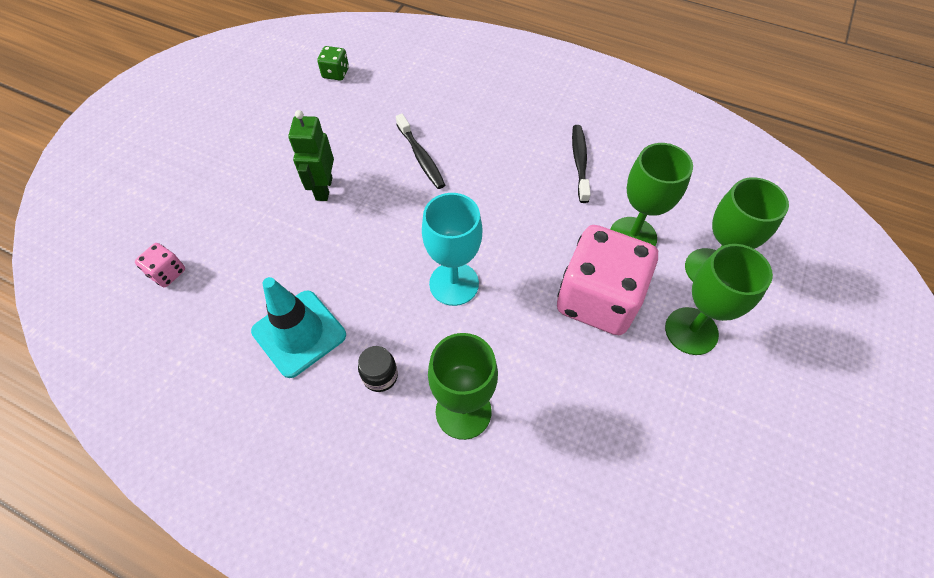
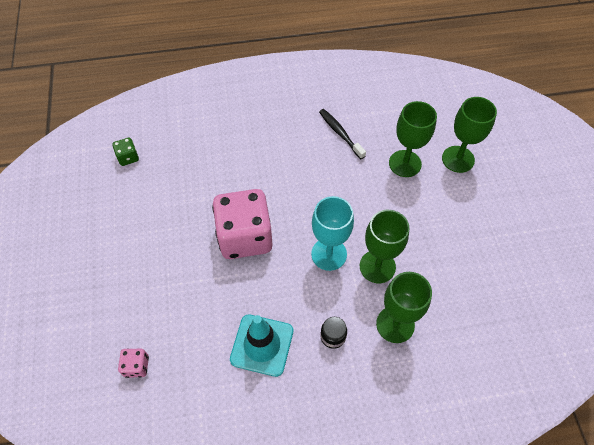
camera: 35 degrees left, 0 degrees up
(323, 188) = (193, 244): green robot -> none
(421, 157) = (240, 185): black toothbrush -> none
(597, 299) = (415, 213): pink dice -> pink dice (245, 237)
(691, 331) = (474, 200): green goblet -> green goblet (377, 266)

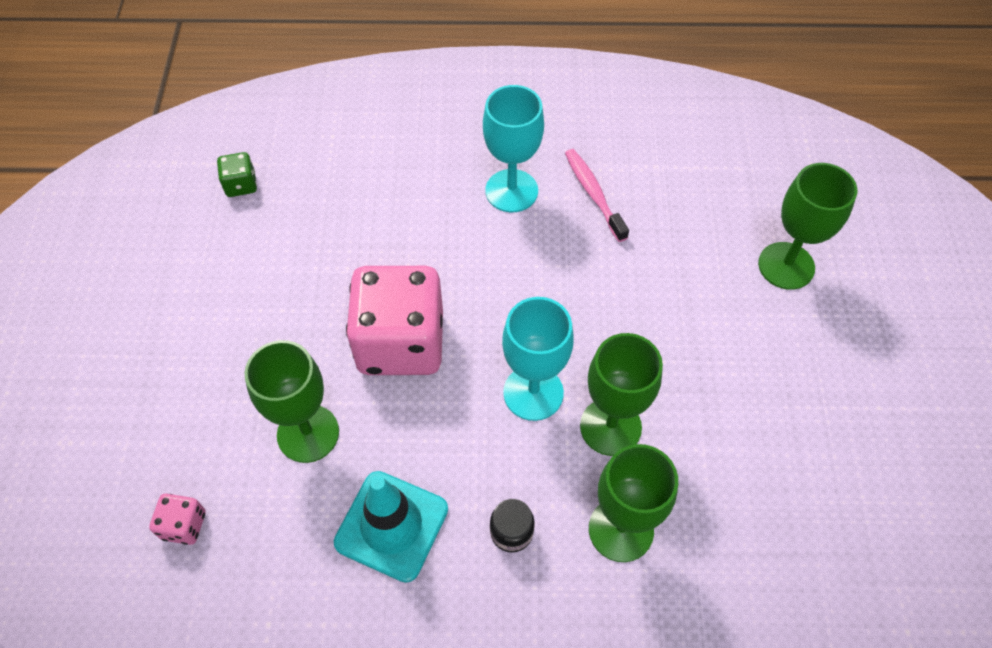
camera: 10 degrees right, 0 degrees up
(292, 138) = (511, 191): none -> turquoise goblet
(340, 133) = (593, 193): black toothbrush -> pink toothbrush
(405, 163) = (693, 260): green goblet -> green goblet (308, 433)

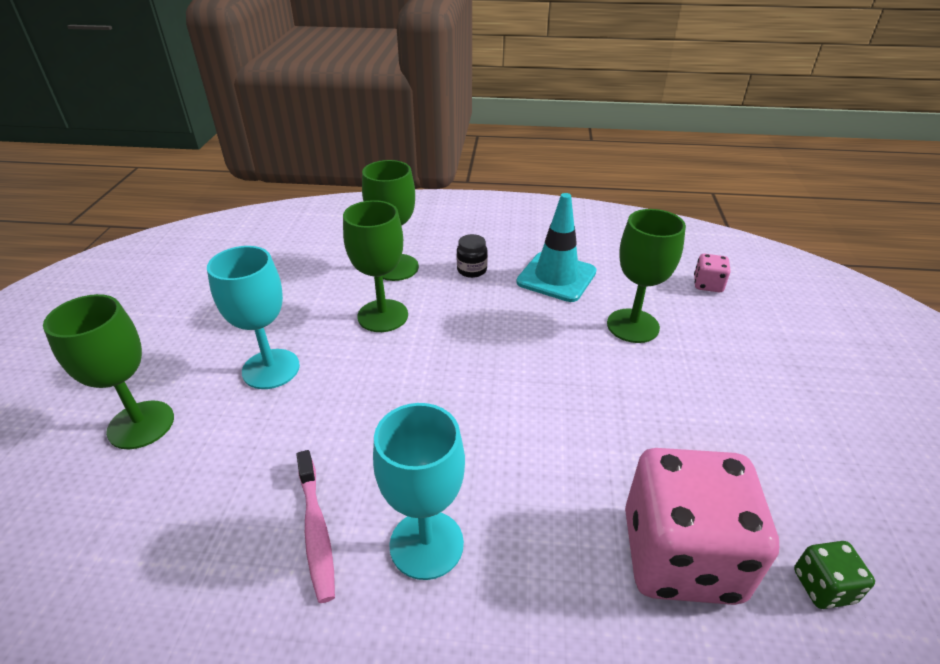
camera: 175 degrees left, 20 degrees down
(401, 342) = (562, 382): pink dice -> pink dice (680, 555)
(533, 393) = (441, 339): turquoise goblet -> turquoise goblet (271, 369)

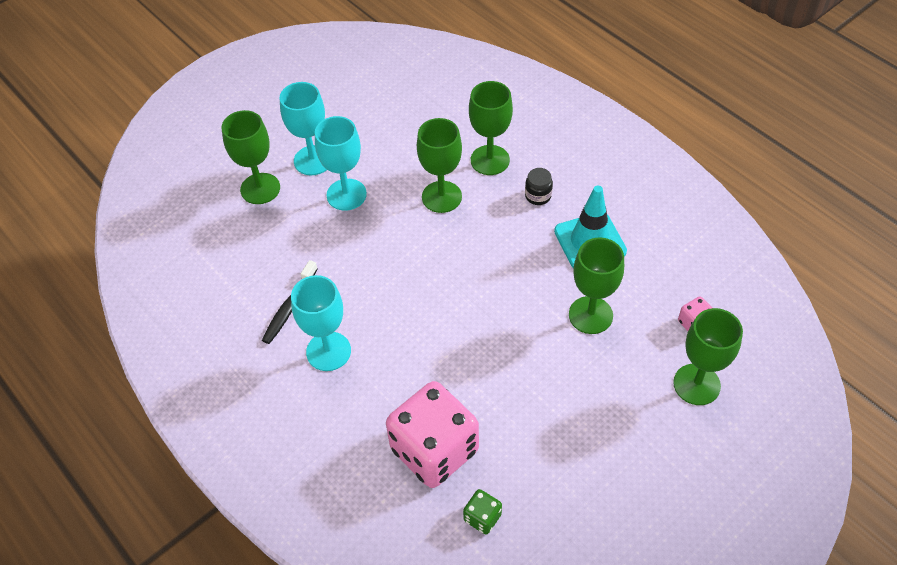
camera: 45 degrees right, 15 degrees up
(193, 360) = (313, 160): none -> turquoise goblet
(316, 531) = (289, 307): pink toothbrush -> black toothbrush
(774, 322) = (696, 384): none -> green goblet

